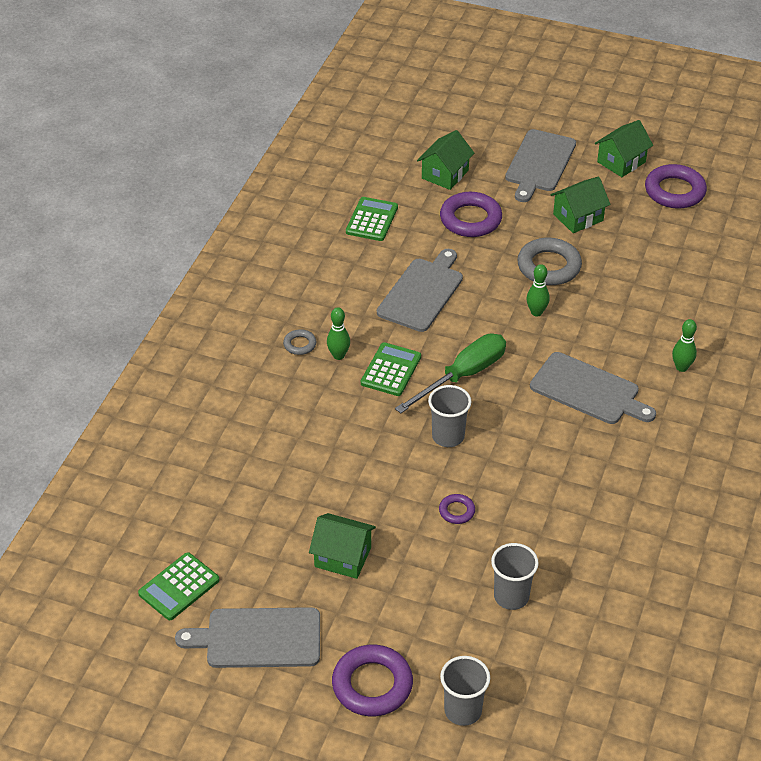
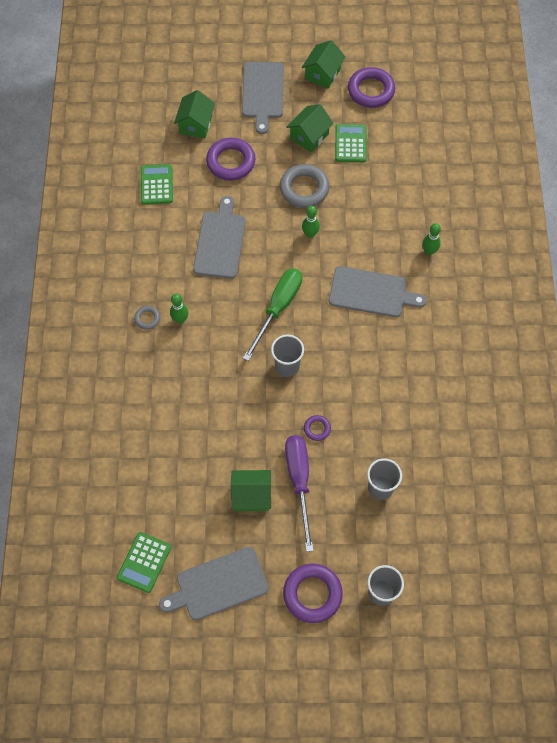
camera: 20 degrees left, 20 degrees up
(391, 370) = (224, 320): green calculator -> green calculator (350, 144)
(409, 560) = (299, 482): none -> purple screwdriver

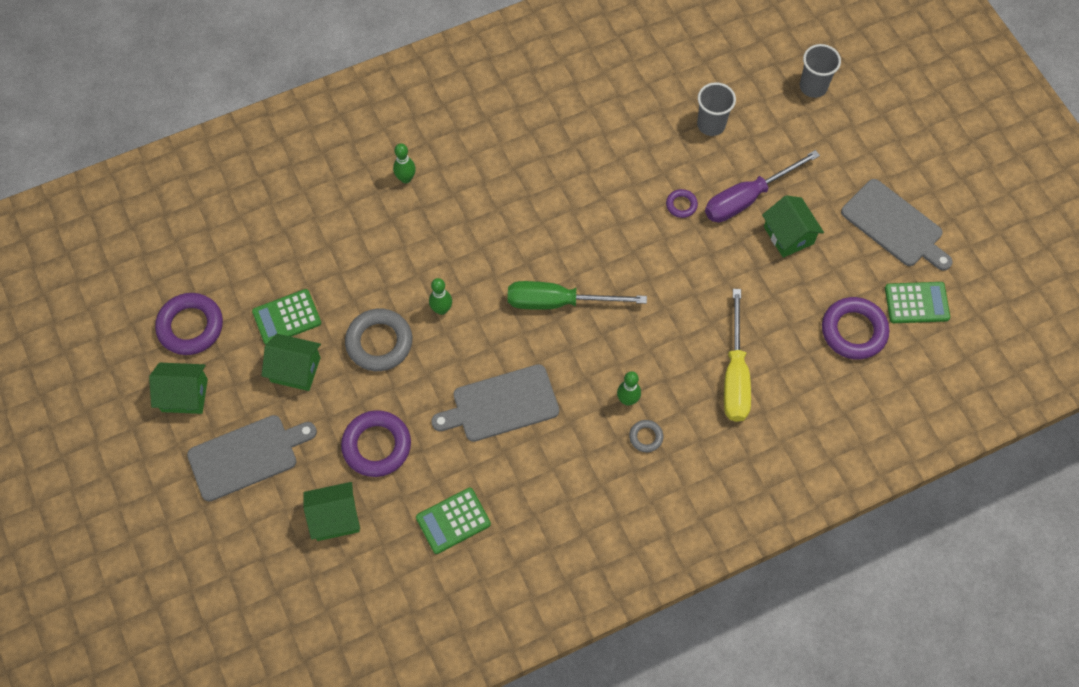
camera: 115 degrees left, 0 degrees up
(160, 398) = (735, 374): none -> yellow screwdriver
(287, 366) = (625, 263): grey cup -> none
(312, 594) = (851, 142): purple ring -> purple ring (853, 331)
(371, 293) = (489, 215): grey cutting board -> none

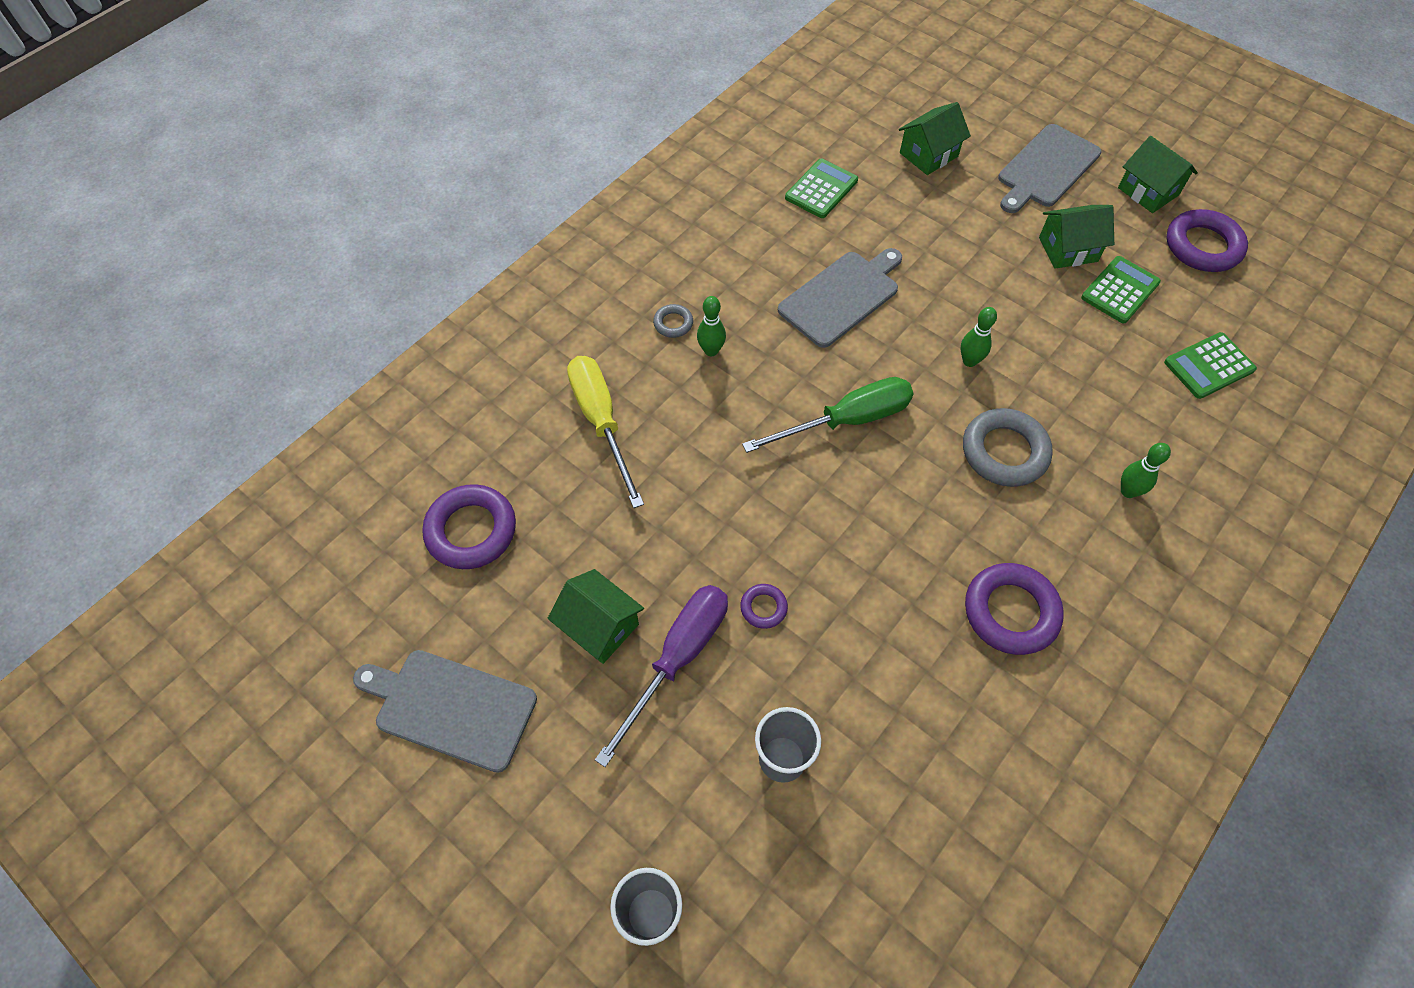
camera: 155 degrees right, 5 degrees down
(184, 395) = (1148, 191): green house -> green house turned 75 degrees clockwise
(377, 446) = (936, 218): purple ring -> purple ring (1010, 612)
(379, 342) = (1008, 304): grey ring -> grey ring (1004, 452)
(916, 303) = (395, 602): green calculator -> green calculator (1209, 366)

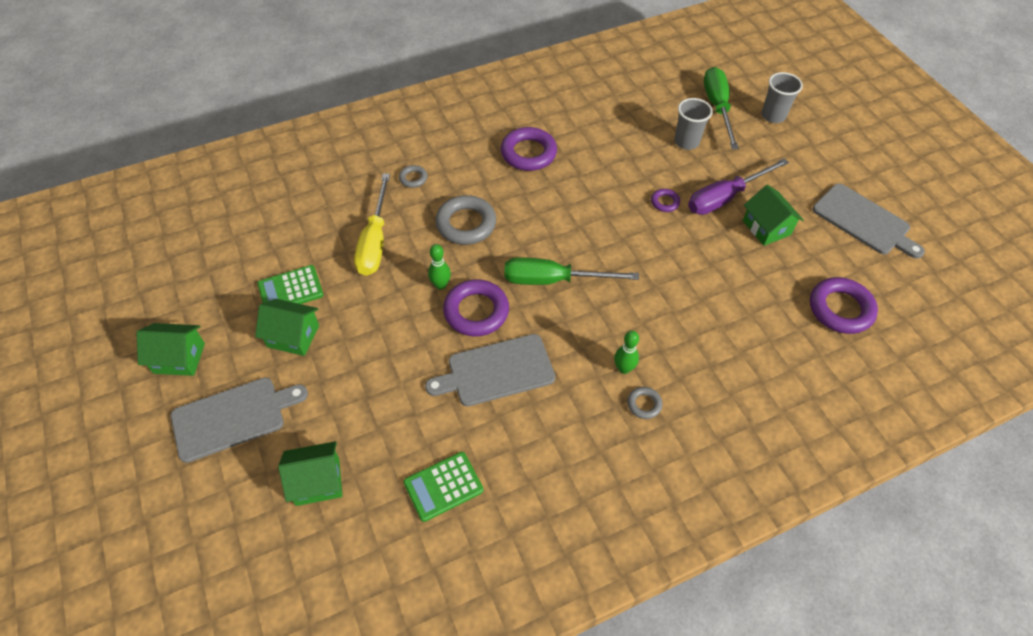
camera: 155 degrees left, 5 degrees down
(601, 422) = (729, 346): yellow screwdriver -> yellow screwdriver (375, 241)
(761, 884) = (717, 108): none -> green screwdriver
(1128, 491) = (413, 178): green bowling pin -> grey ring
(1148, 191) = (179, 358): green house -> green house turned 75 degrees counterclockwise
(1202, 246) = (196, 296): purple ring -> purple ring (476, 311)
(1209, 366) = (291, 220): green calculator -> none

